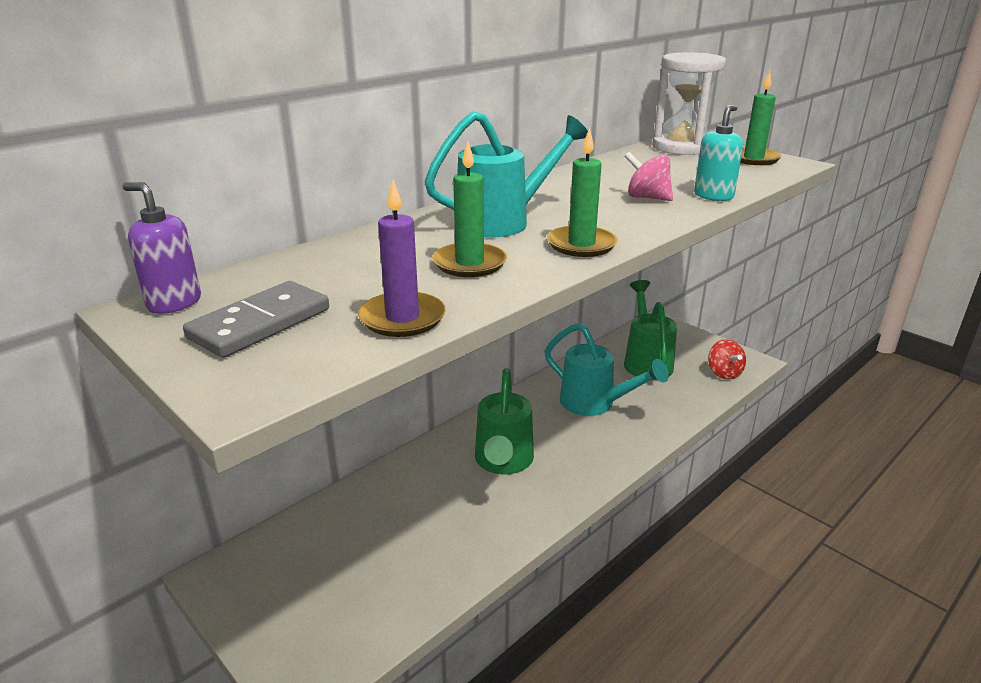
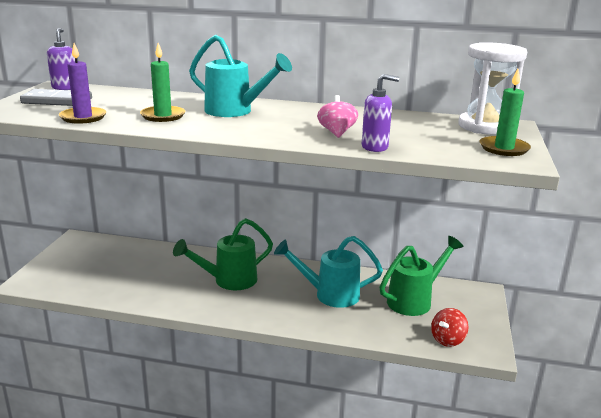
camera: 55 degrees right, 5 degrees down
(581, 245) = (222, 130): green candle -> none
(595, 404) = (329, 294): turquoise watering can -> turquoise watering can turned 90 degrees clockwise
(713, 196) = (375, 147): turquoise soap dispenser -> purple soap dispenser

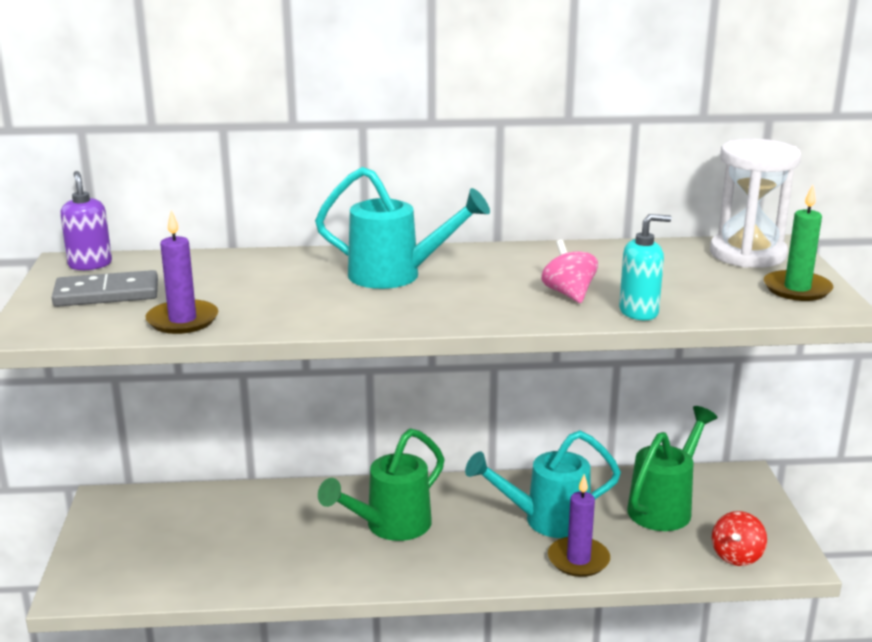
camera: 15 degrees left, 0 degrees up
(163, 116) = (299, 299): green candle -> none
(336, 322) = (578, 560): none -> purple candle
(375, 147) = (639, 312): purple soap dispenser -> turquoise soap dispenser

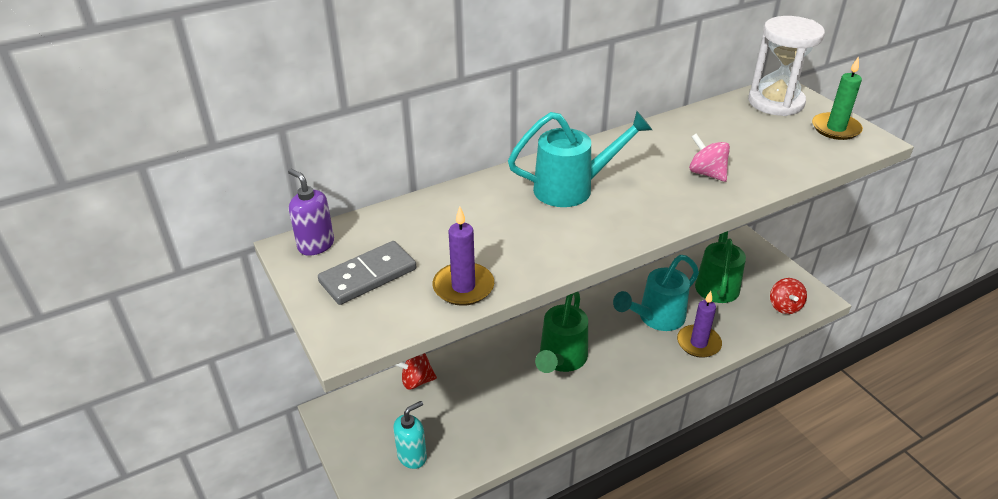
camera: 25 degrees left, 15 degrees up
(214, 499) = (416, 381): none -> red spinning top
(639, 312) = (767, 179): turquoise soap dispenser -> turquoise soap dispenser (412, 456)

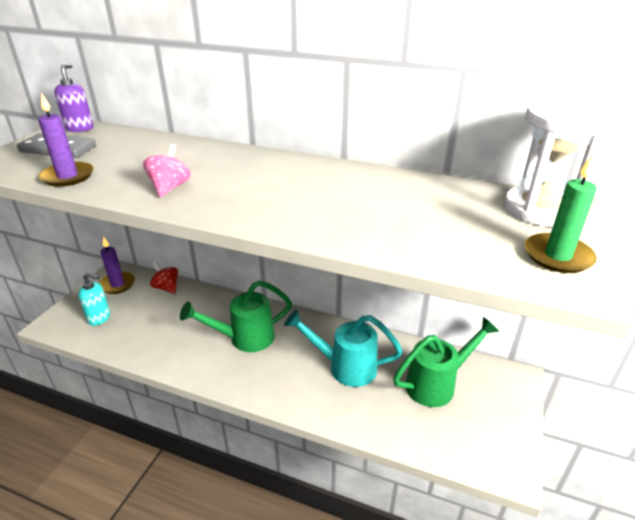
camera: 50 degrees right, 5 degrees down
(573, 188) = (239, 172): turquoise watering can -> none
(698, 343) = (343, 407): purple candle -> purple candle (117, 284)
(706, 173) = (344, 214): pink spinning top -> pink spinning top (170, 188)
(784, 306) = (464, 448): red spinning top -> none

